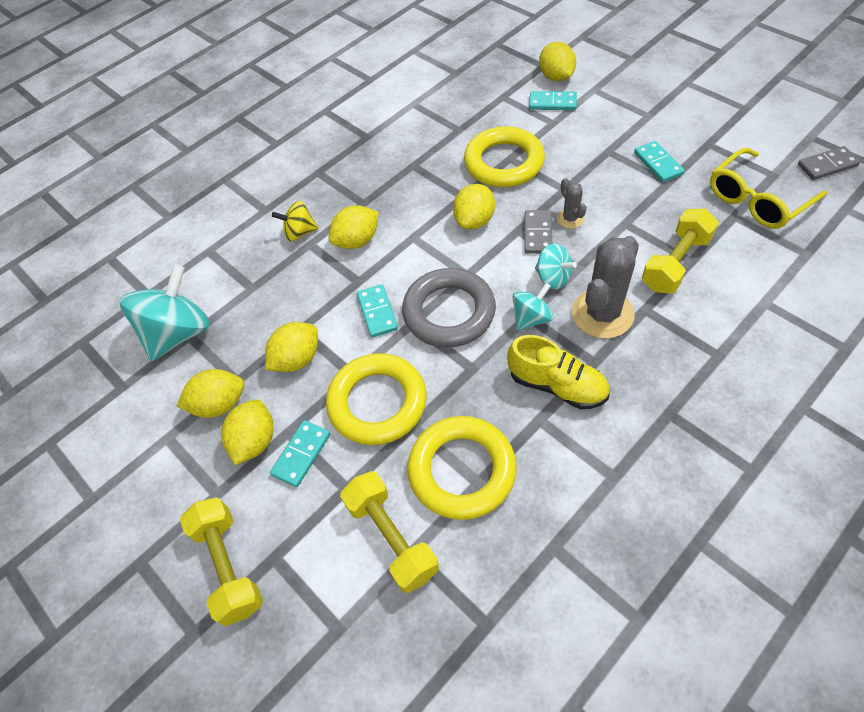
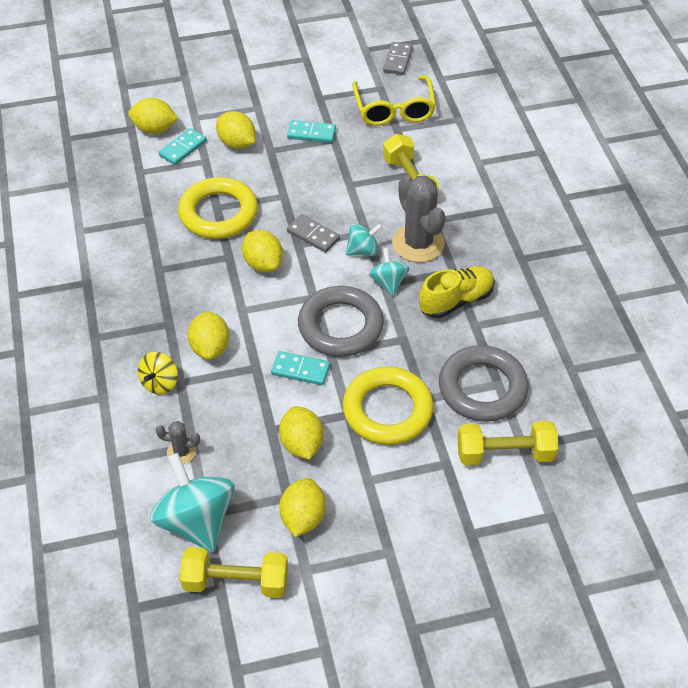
camera: 65 degrees left, 5 degrees down
(229, 566) = (458, 566): yellow dumbbell -> yellow dumbbell (236, 582)
(255, 441) = (359, 506): yellow lemon -> yellow lemon (237, 143)
(301, 454) = (396, 479): turquoise domino -> none
(462, 470) = (482, 388): yellow ring -> grey ring
(570, 219) = (316, 209): grey cactus -> grey cactus (181, 452)

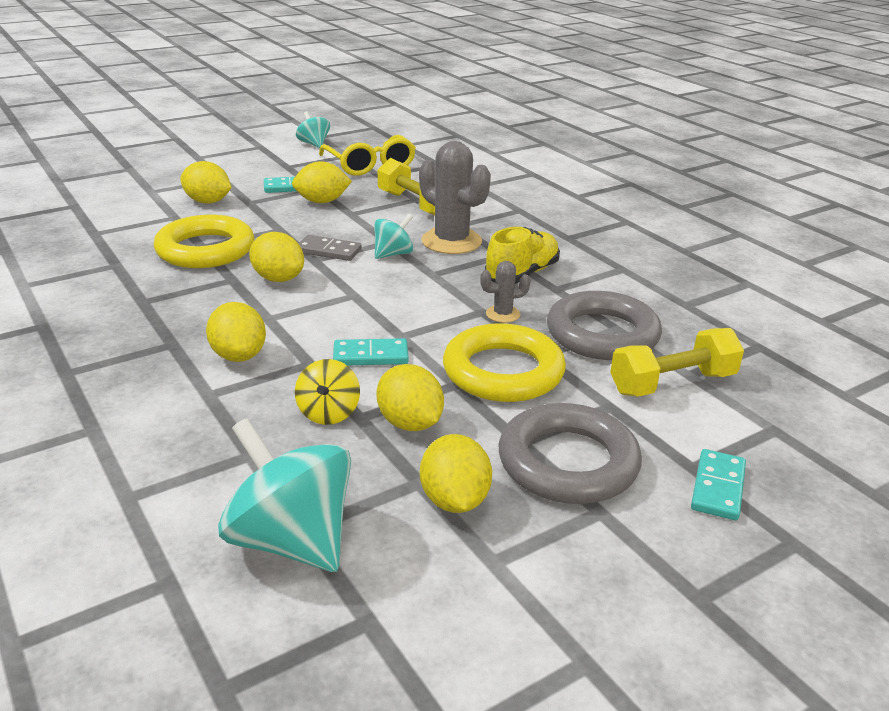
camera: 20 degrees left, 20 degrees down
(154, 129) = (104, 203): yellow lemon -> yellow lemon (322, 201)
(160, 383) = (178, 400): yellow spinning top -> yellow spinning top (328, 413)
(181, 452) = (236, 465): grey cactus -> grey cactus (503, 314)
(183, 148) = (143, 211): turquoise domino -> turquoise domino (717, 487)
(236, 582) = (390, 604): yellow dumbbell -> none
(340, 326) = (400, 312): grey ring -> grey ring (568, 462)
(388, 282) = (437, 272): turquoise spinning top -> turquoise spinning top (314, 144)
(397, 60) = (356, 139): grey domino -> none

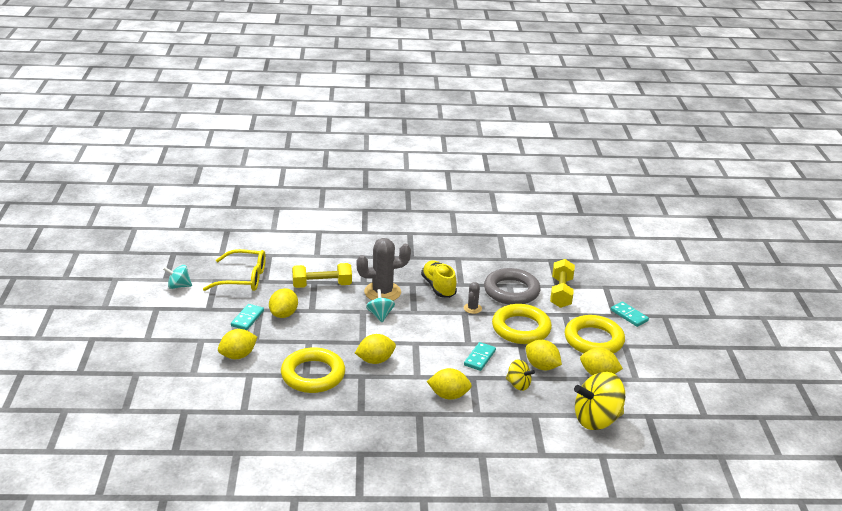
camera: 60 degrees left, 0 degrees up
(291, 540) = (596, 419): turquoise spinning top -> yellow spinning top
(329, 251) = (356, 334): grey domino -> none
(410, 423) = (541, 366): yellow lemon -> yellow lemon turned 45 degrees clockwise
(568, 462) = (593, 340): grey ring -> yellow ring

